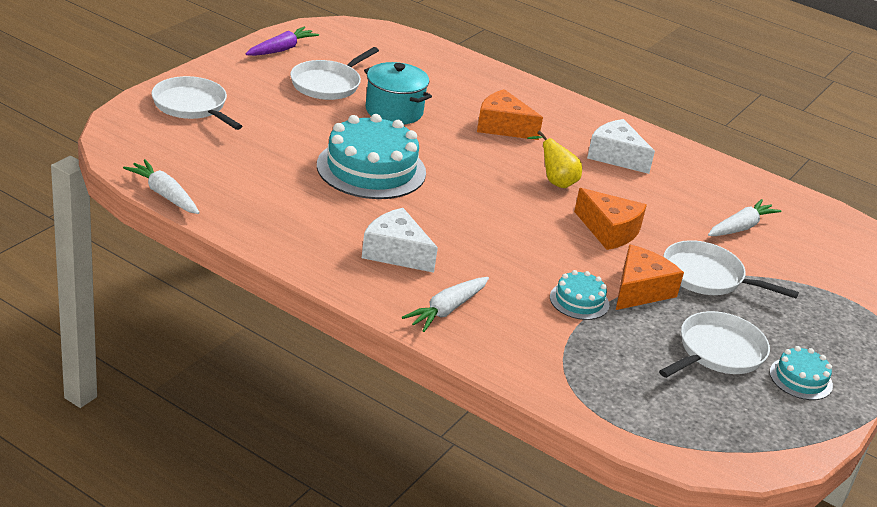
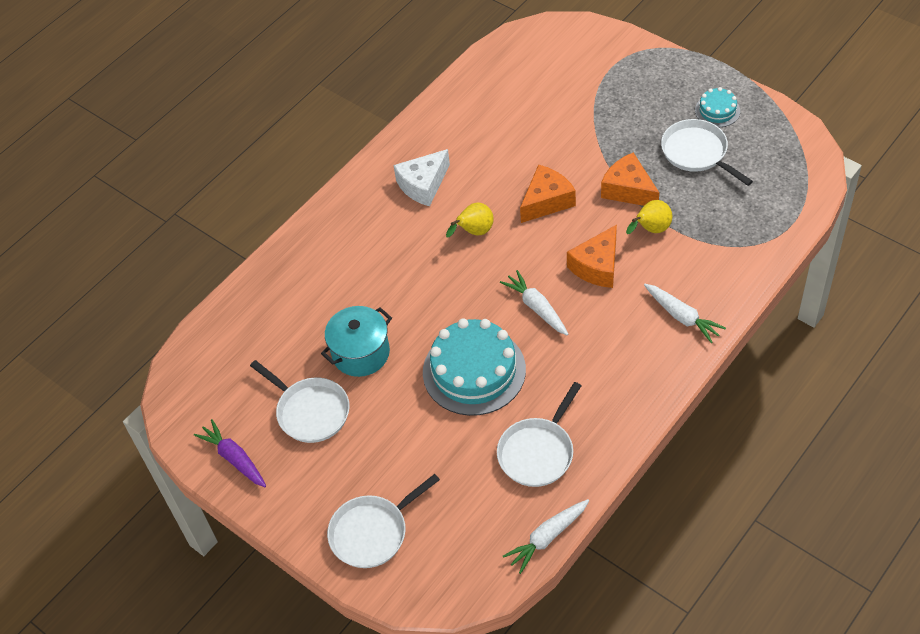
camera: 75 degrees left, 20 degrees up
(396, 252) = (608, 351): white cheese -> none
(502, 126) = (380, 266): orange cheese -> orange cheese (597, 266)
(579, 301) = (651, 230): turquoise cake -> yellow pear
(707, 276) = (601, 146): white pan -> white pan (538, 452)
(740, 227) = (525, 114): white carrot -> white carrot (536, 307)

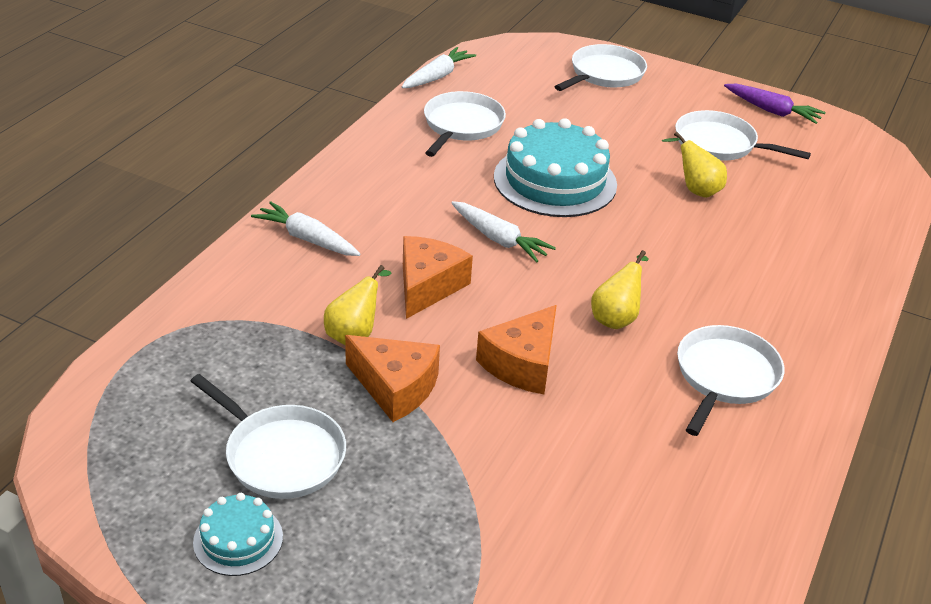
camera: 160 degrees right, 15 degrees down
(361, 353) = (695, 190): turquoise pot -> yellow pear
(423, 185) = (724, 376): white cheese -> white pan

